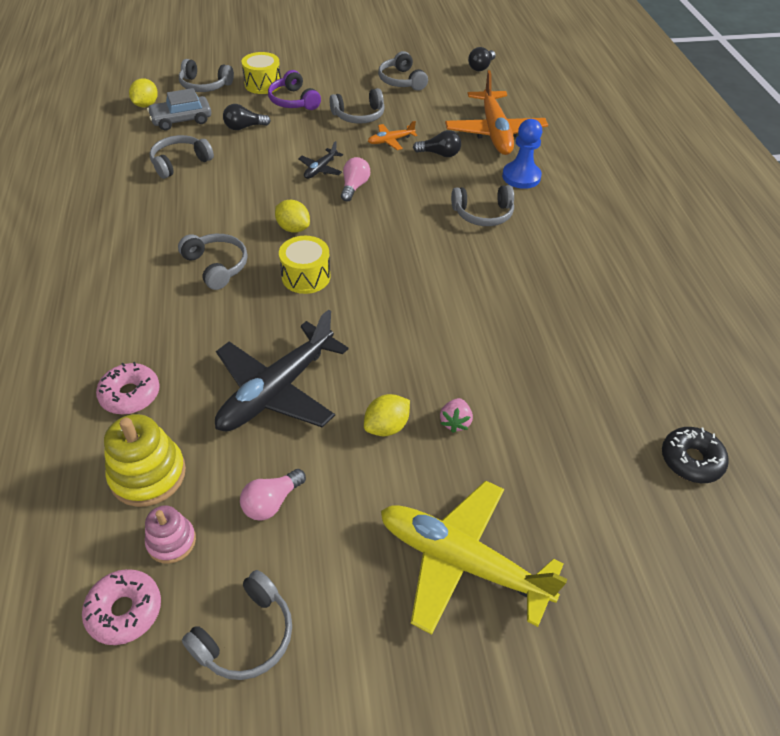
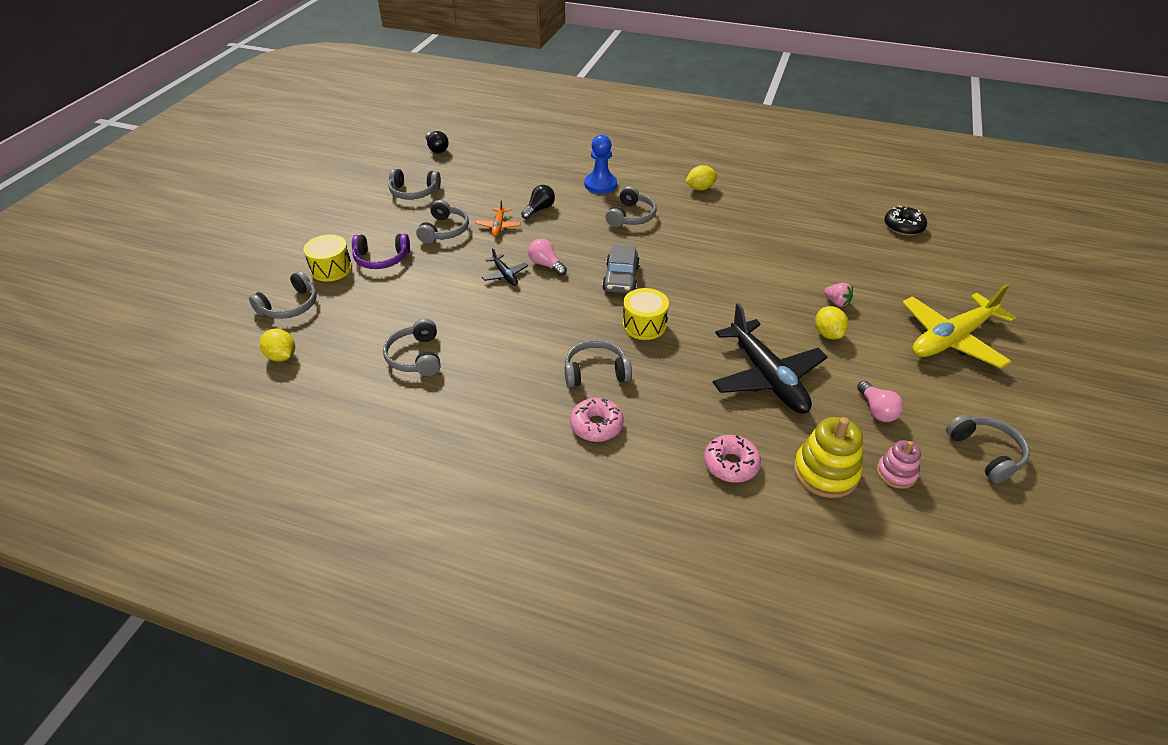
camera: 60 degrees left, 5 degrees down
(125, 611) = (952, 513): pink donut -> pink donut (596, 425)
(181, 120) = (339, 338): grey car -> grey car (621, 278)
(244, 127) = (395, 300): black light bulb -> none
(293, 228) = (576, 314): yellow lemon -> yellow lemon (700, 188)
(494, 132) = (534, 175): orange plane -> none

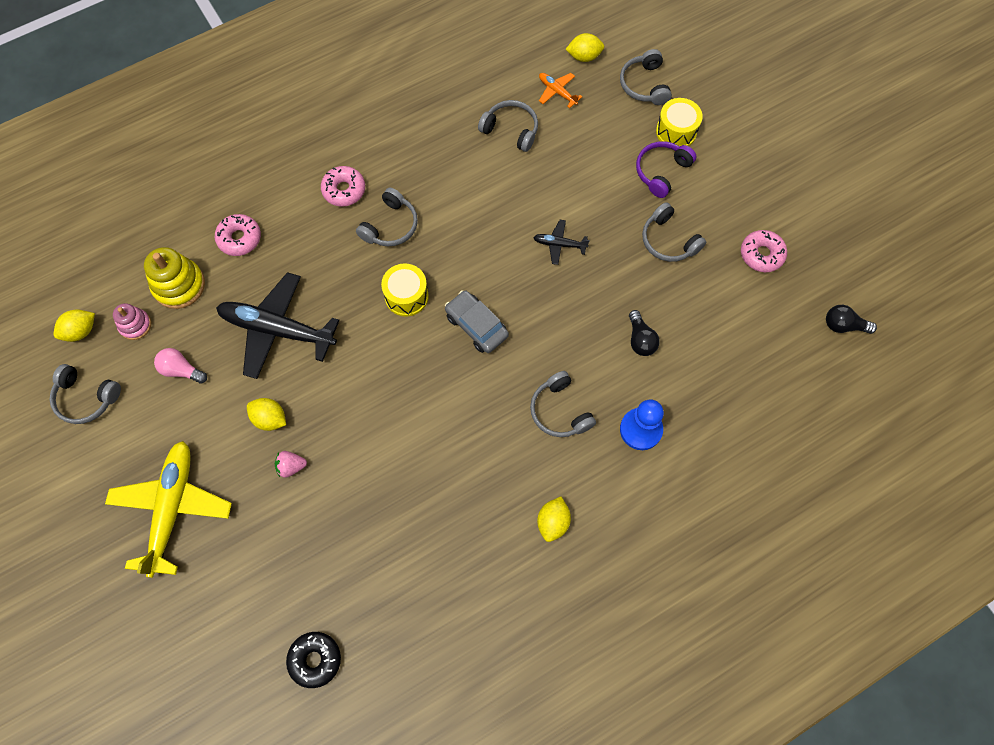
camera: 130 degrees right, 25 degrees up
(414, 192) = (761, 254): grey headphones -> pink donut
(498, 226) = (639, 286): orange plane -> orange plane (557, 92)
(546, 265) = (546, 284): pink light bulb -> none
(959, 510) = (80, 331): none -> yellow lemon

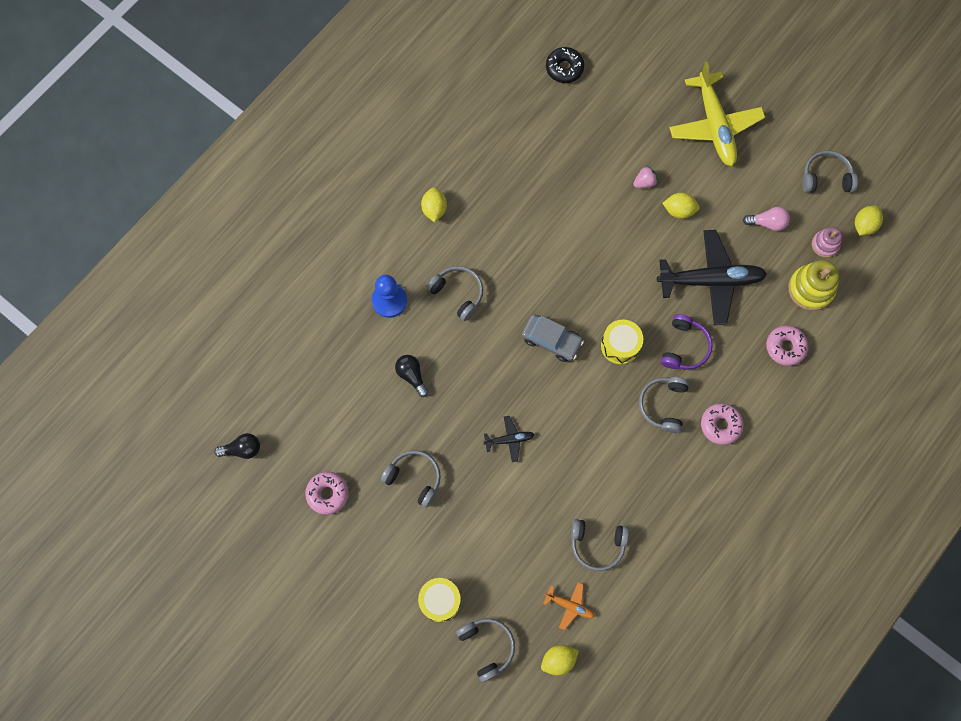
camera: 160 degrees right, 5 degrees up
(661, 171) = (441, 549): purple headphones -> purple headphones (684, 347)

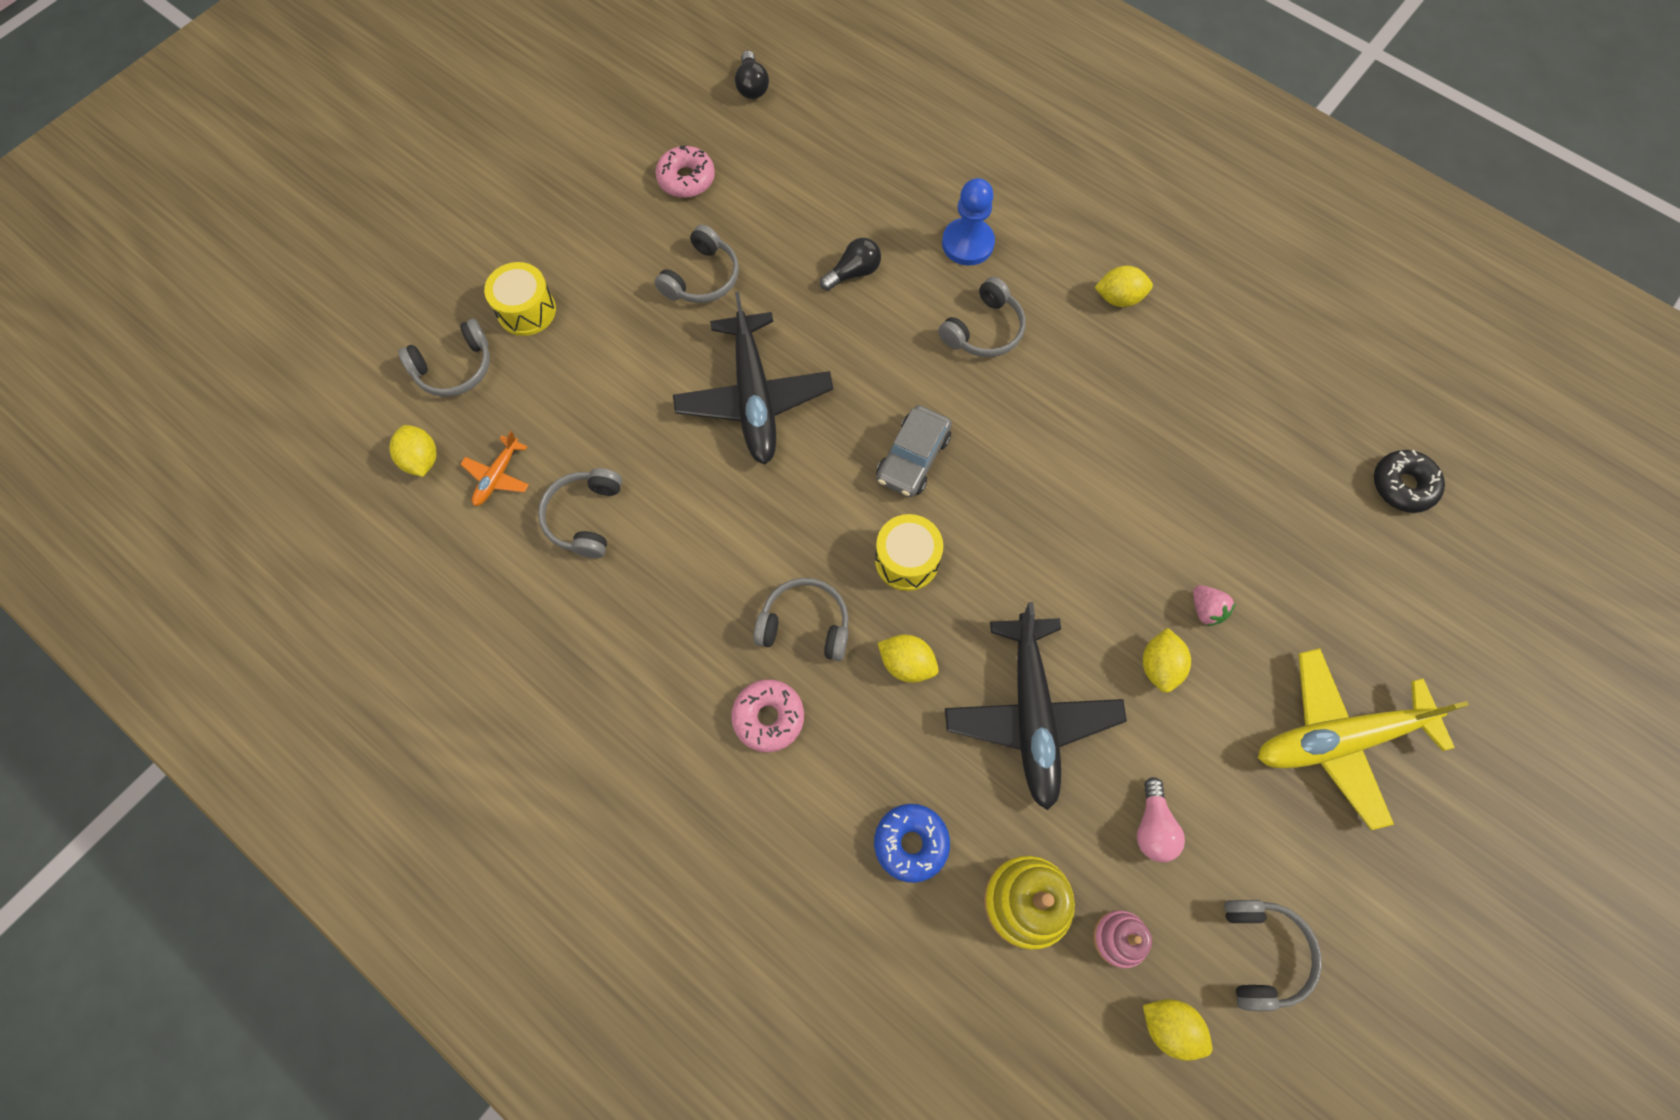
camera: 90 degrees right, 5 degrees down
(509, 440) = (754, 398): black plane -> black plane, size x2.20
(684, 347) = (907, 664): purple headphones -> yellow lemon
(785, 347) = (911, 843): pink donut -> blue donut

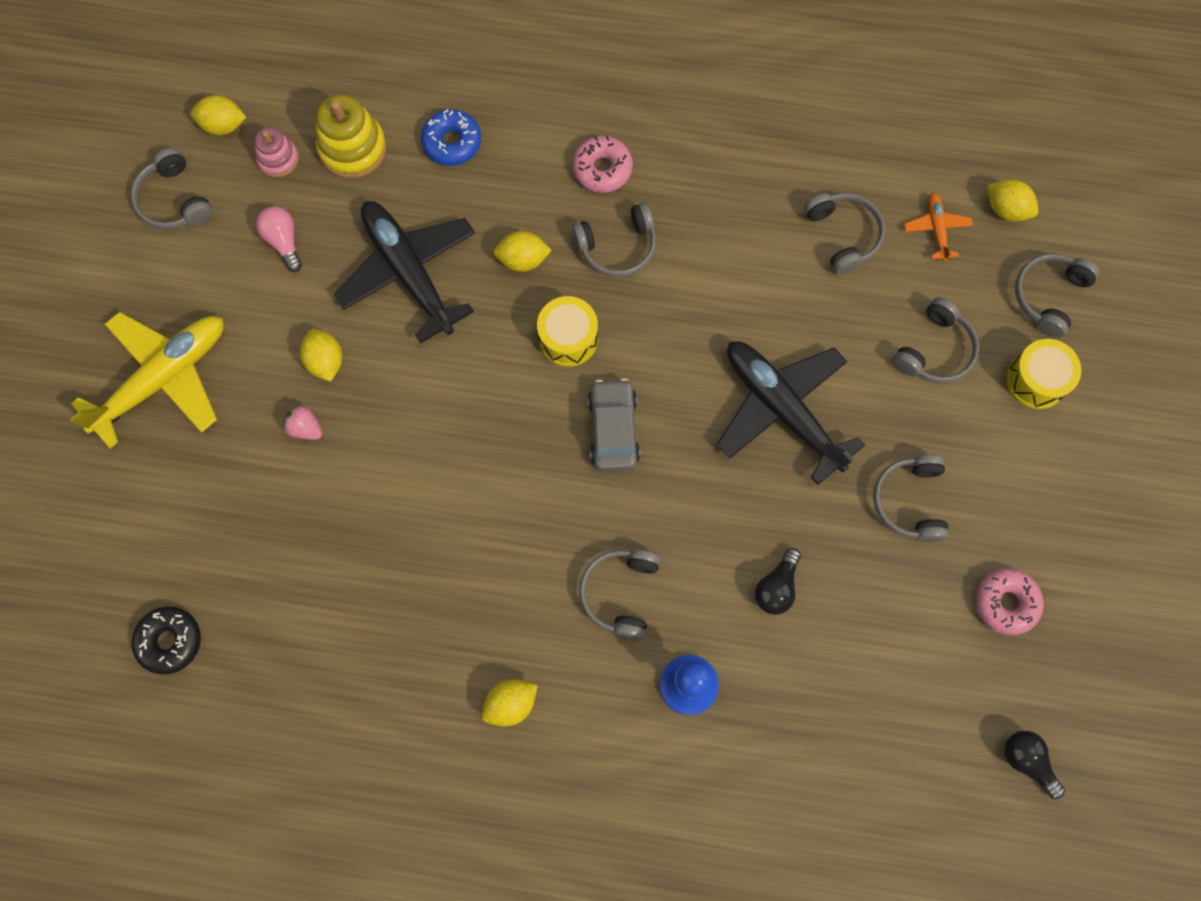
camera: 150 degrees right, 5 degrees up
(587, 376) = (934, 350): none -> grey headphones

